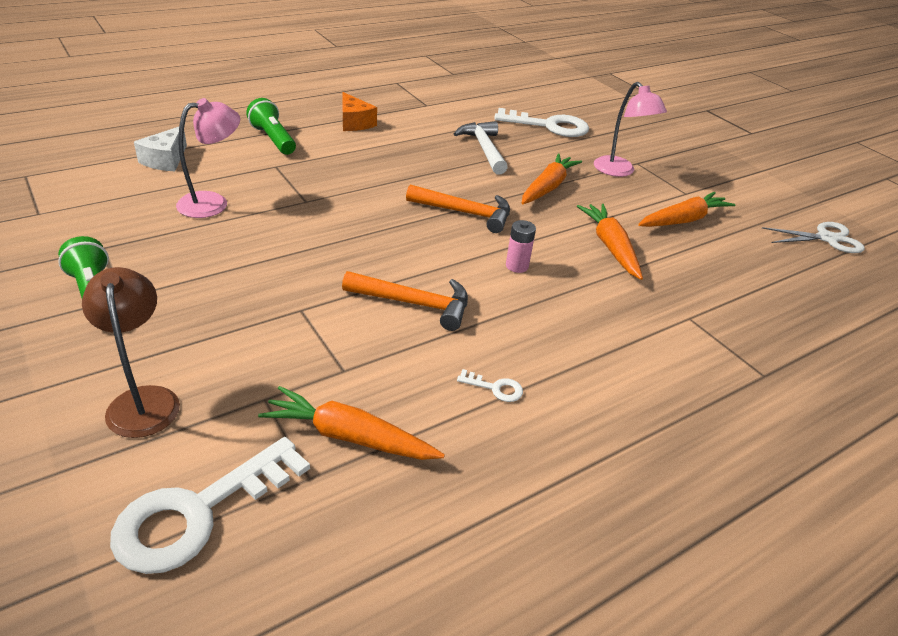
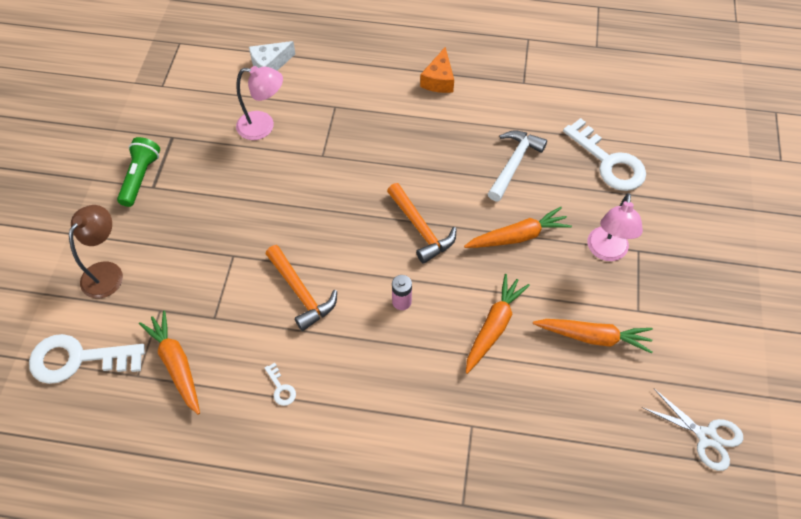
camera: 45 degrees right, 20 degrees up
(273, 139) = (359, 74): green flashlight -> none

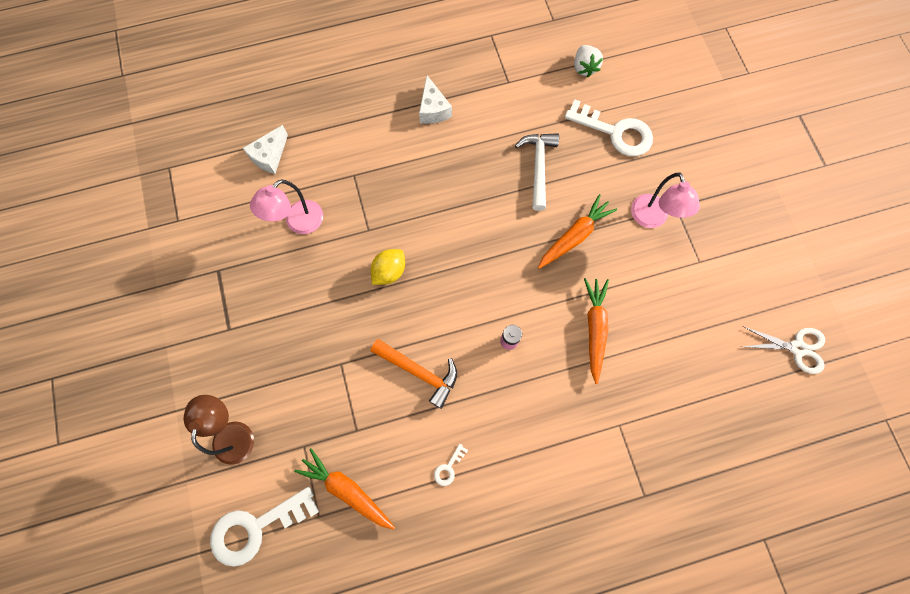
camera: 25 degrees left, 15 degrees up
(140, 177) = (211, 325): green flashlight -> none
(263, 126) = (298, 223): pink lamp -> pink lamp turned 150 degrees clockwise
(281, 388) = (449, 467): white key -> white key turned 90 degrees clockwise
(322, 197) = (389, 271): none -> yellow lemon
(420, 229) = (490, 265): orange hammer -> none
(439, 80) = (433, 109): orange cheese -> white cheese
(593, 337) = (676, 301): orange carrot -> none
(606, 96) = (584, 68): none -> white strawberry

